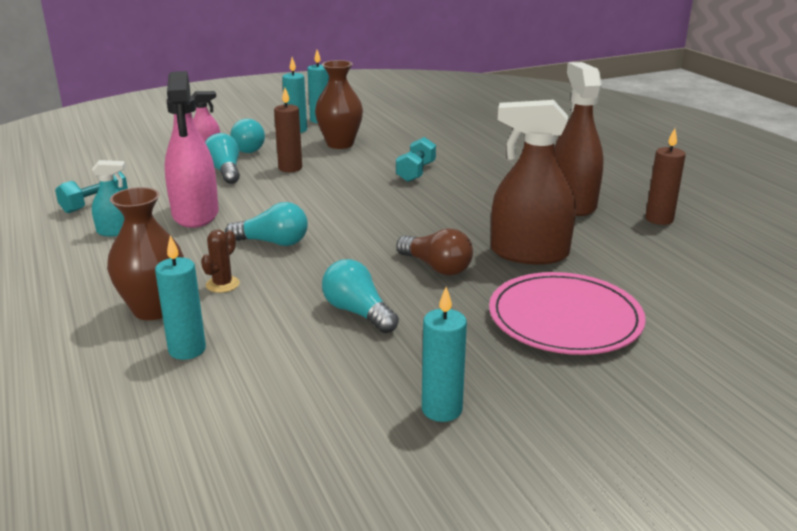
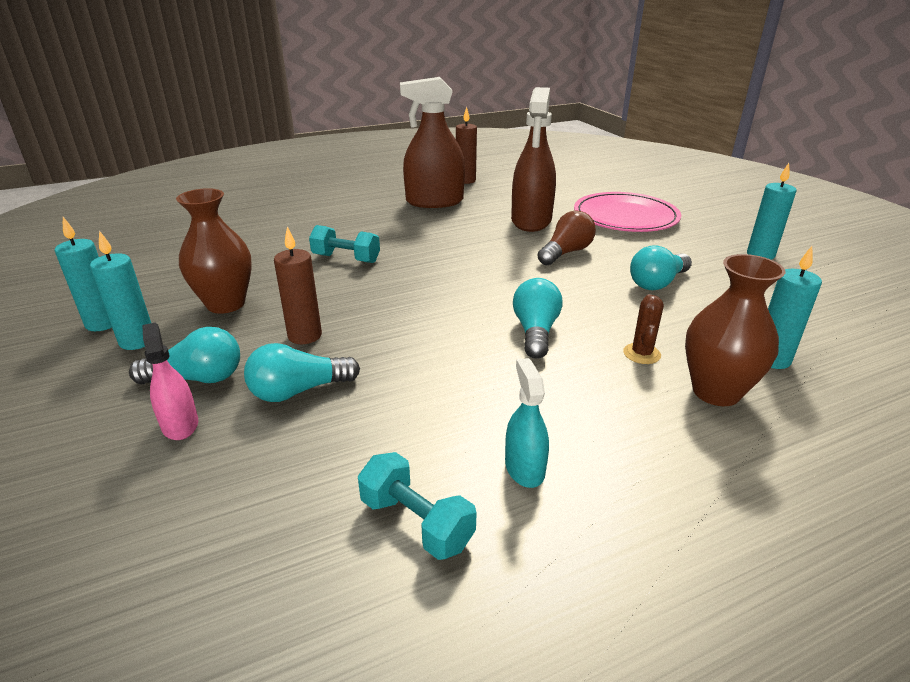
camera: 90 degrees left, 5 degrees up
(195, 214) = (459, 398): pink spray bottle -> none
(222, 284) = (641, 354): brown cactus -> brown cactus turned 75 degrees clockwise

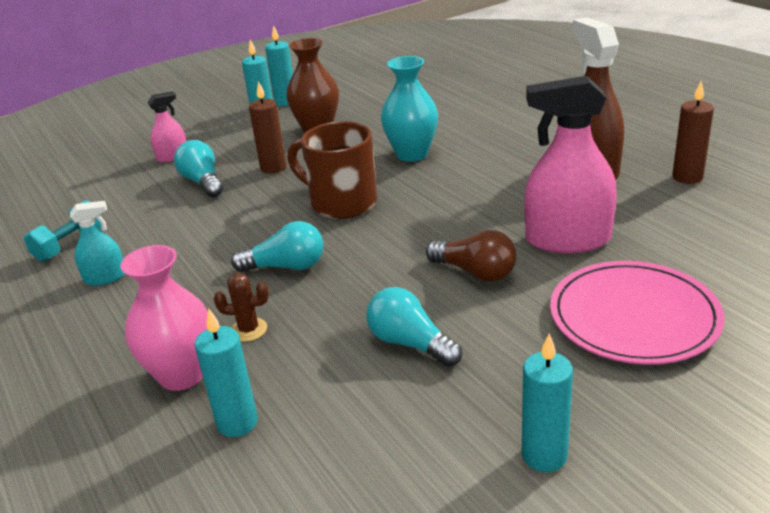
camera: 85 degrees right, 0 degrees up
(197, 378) = (219, 148): turquoise light bulb -> none
(346, 258) = (412, 154): turquoise dumbbell -> turquoise vase
(423, 298) = (341, 203): none -> brown mug
(531, 220) = (567, 240): brown spray bottle -> pink spray bottle
(716, 392) = (182, 375): brown vase -> pink vase

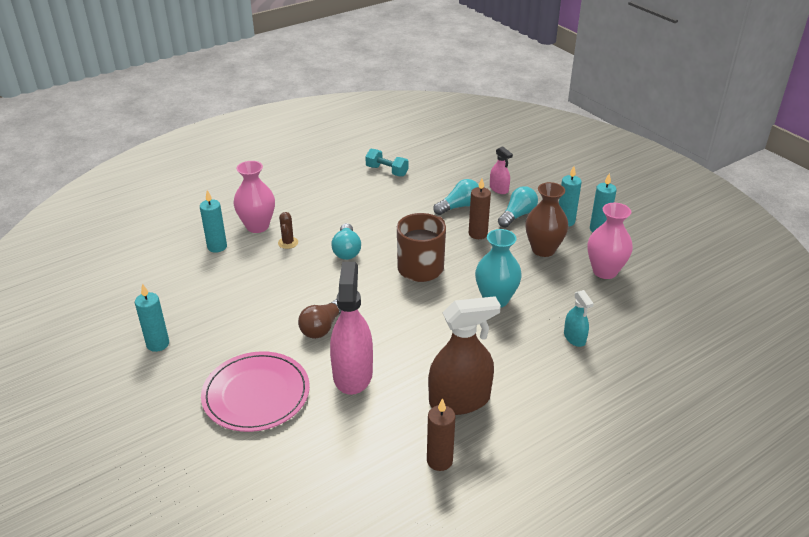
camera: 85 degrees right, 5 degrees up
(105, 277) = (350, 189): turquoise spray bottle -> turquoise spray bottle (574, 338)
(364, 100) = (605, 271): none -> pink vase
(410, 343) = (258, 300): turquoise light bulb -> turquoise light bulb (517, 215)

